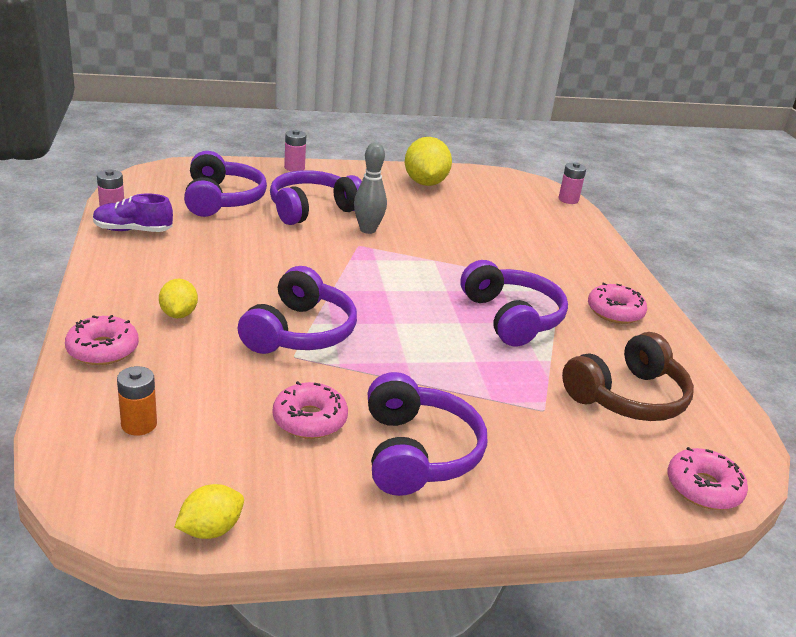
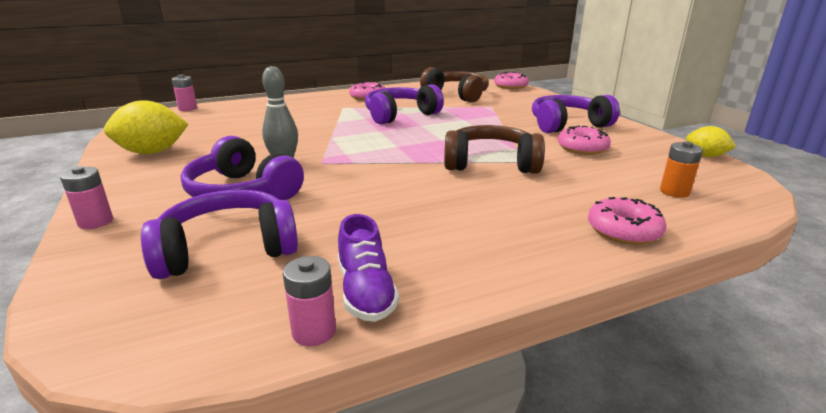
camera: 100 degrees left, 5 degrees down
(178, 314) = (525, 211): yellow lemon -> none
(299, 332) = (490, 164): purple headphones -> brown headphones

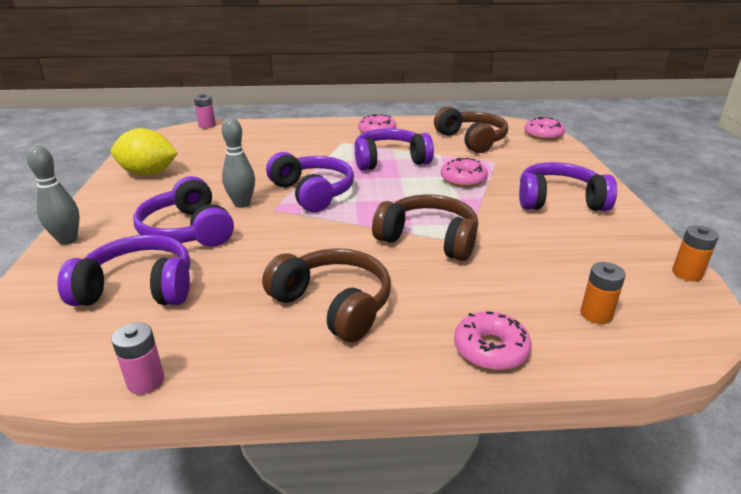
camera: 20 degrees right, 5 degrees up
(95, 222) = (67, 240): pink battery -> grey bowling pin
(349, 145) = (312, 193): none -> purple headphones
(366, 291) = (209, 355): purple shoe -> none
(454, 225) = (333, 305): none -> brown headphones
(582, 148) = (546, 236): pink donut -> pink donut (463, 179)
(705, 156) = (687, 273): yellow lemon -> orange battery

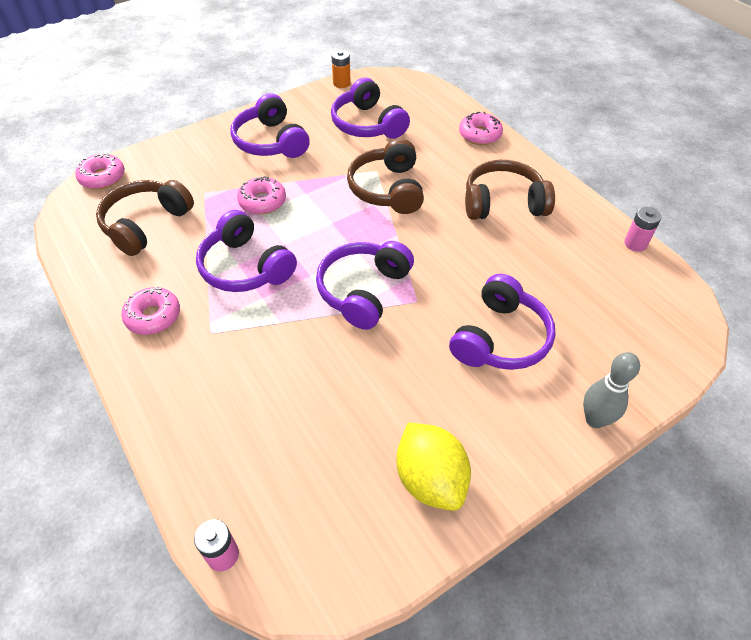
camera: 120 degrees left, 20 degrees up
(138, 288) = (587, 309): purple headphones -> purple headphones (367, 124)
(242, 204) = (426, 331): grey bowling pin -> none
(333, 305) = (503, 203): brown headphones -> brown headphones turned 75 degrees clockwise
(596, 314) = (415, 108): orange battery -> none

